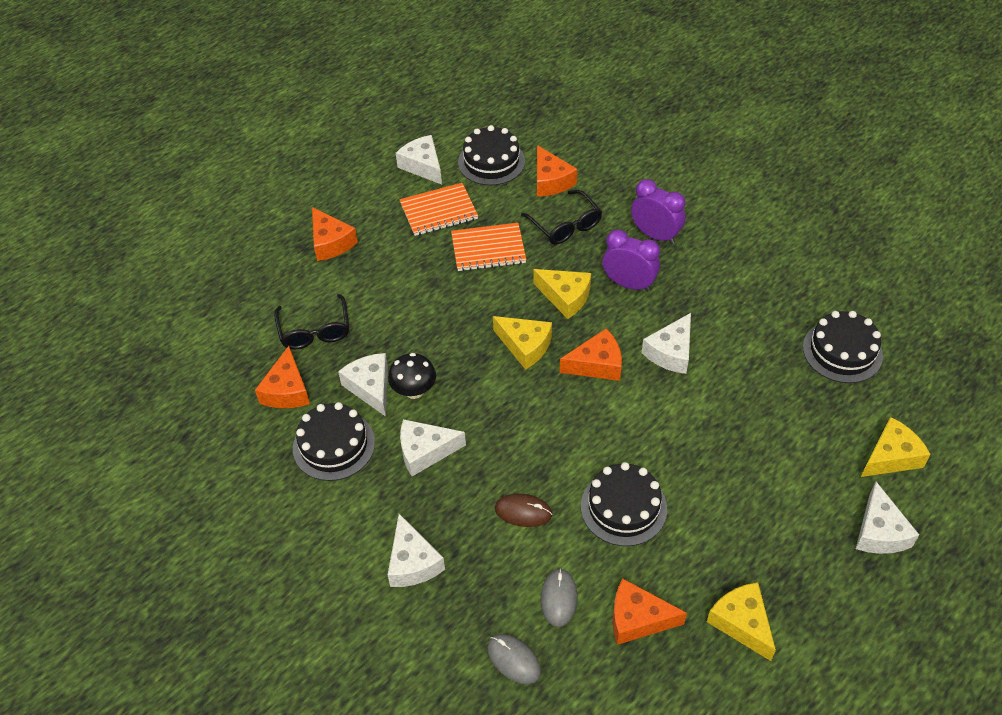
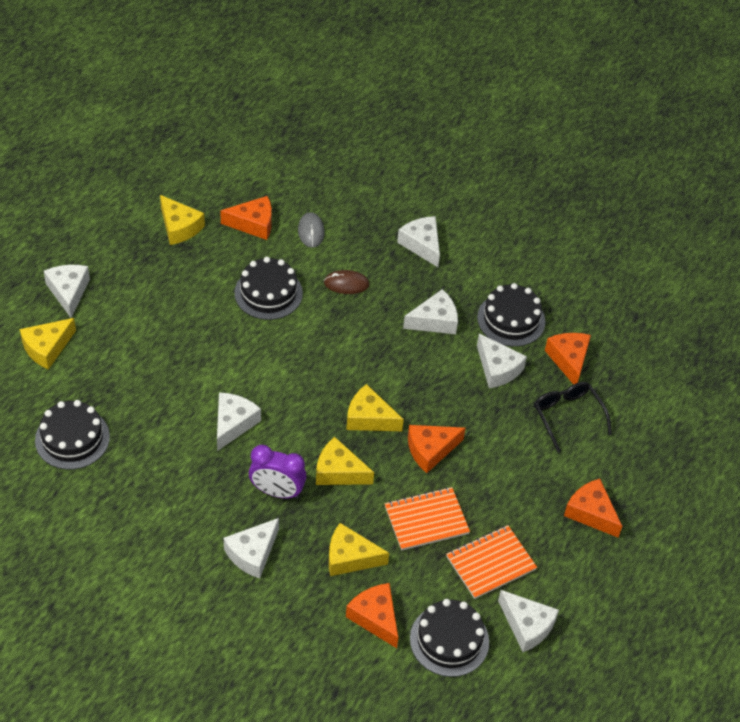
camera: 165 degrees right, 0 degrees up
(414, 391) = (459, 369): black mushroom -> none
(513, 659) = (337, 195): grey mouse -> none
(565, 225) = (350, 557): black glasses -> yellow cheese
(597, 364) = (301, 406): orange cheese -> orange cheese (430, 450)
(655, 235) = (252, 553): purple clock -> white cheese

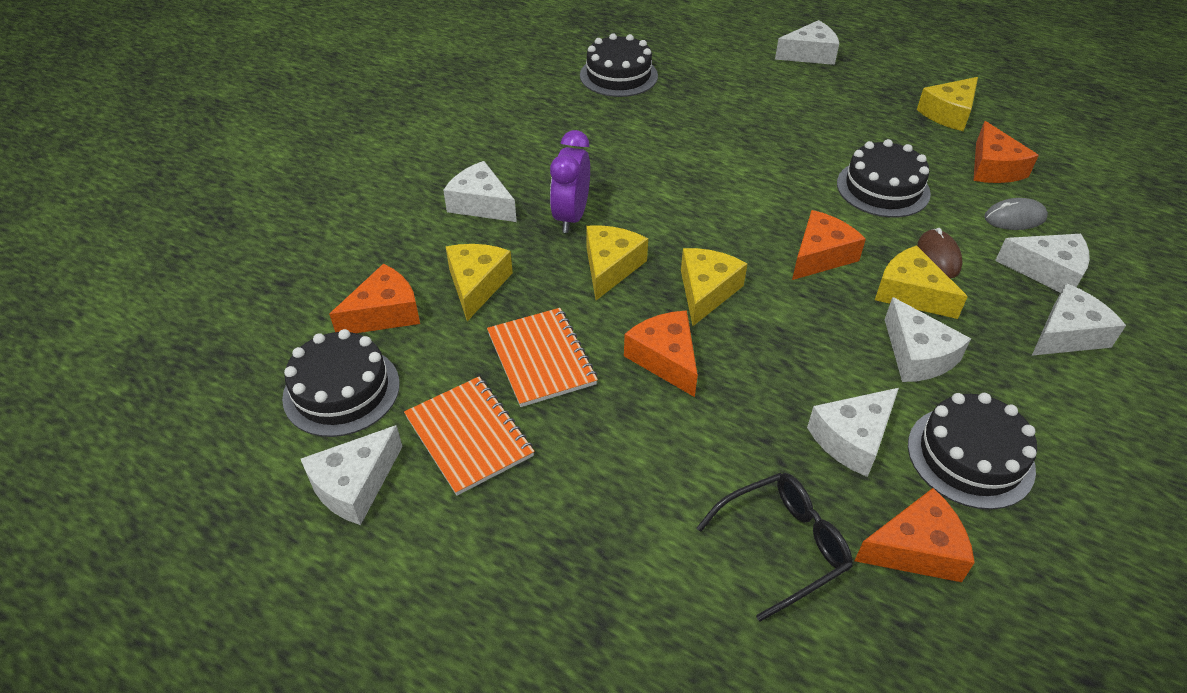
camera: 90 degrees right, 5 degrees down
(47, 348) = (729, 50): yellow cheese -> yellow cheese (910, 293)
(233, 424) = (665, 176): white cheese -> white cheese (1047, 271)
(591, 513) = (576, 583): orange cheese -> orange cheese (820, 256)

